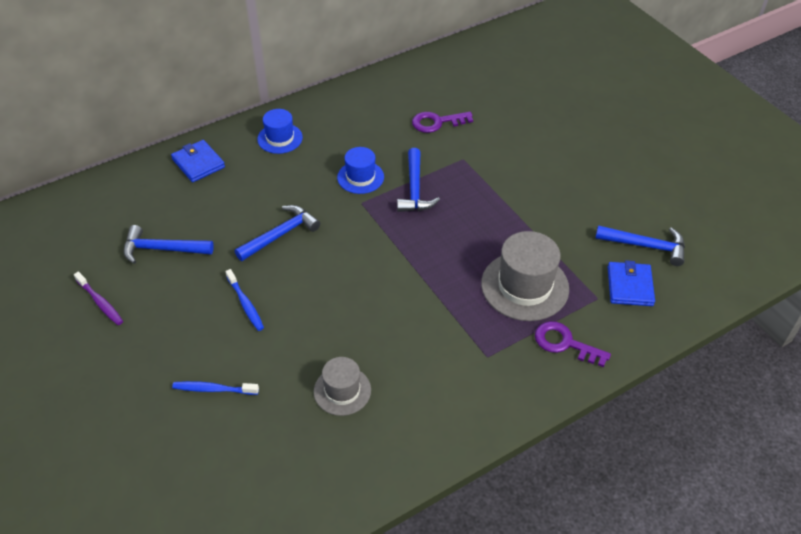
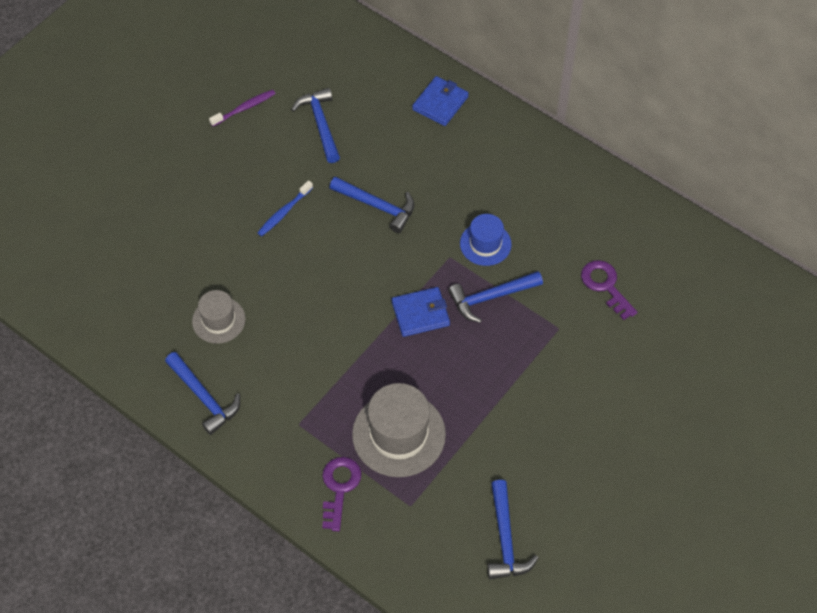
camera: 70 degrees right, 10 degrees up
(100, 302) = (244, 108): purple toothbrush -> purple toothbrush turned 150 degrees counterclockwise
(213, 389) = (187, 226): blue toothbrush -> none
(280, 138) = (508, 154): blue hat -> none
(427, 427) = (204, 397): none -> blue hammer
(629, 286) = (439, 533): blue wallet -> blue wallet (420, 313)

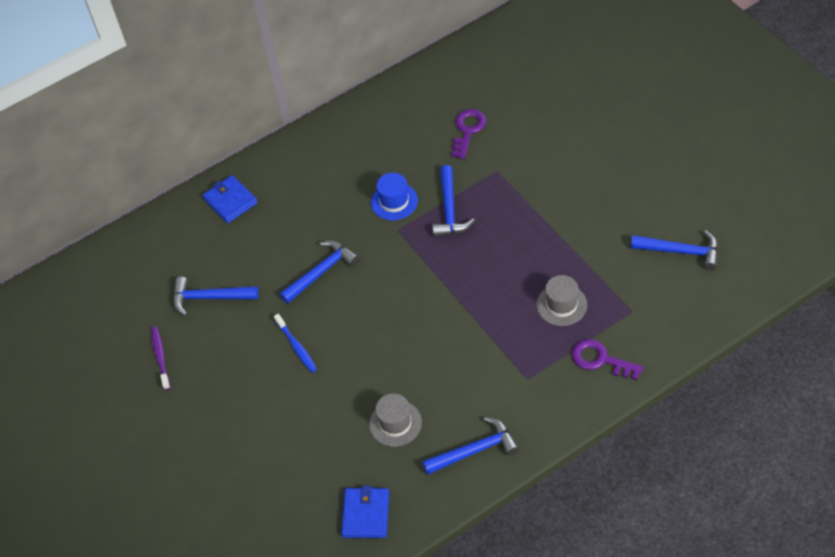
camera: 65 degrees left, 5 degrees down
(398, 434) = (561, 305): grey hat -> grey hat, size x0.60
(420, 313) = (447, 263): blue wallet -> blue wallet (365, 514)
(605, 286) = (468, 130): purple key -> purple key turned 120 degrees clockwise

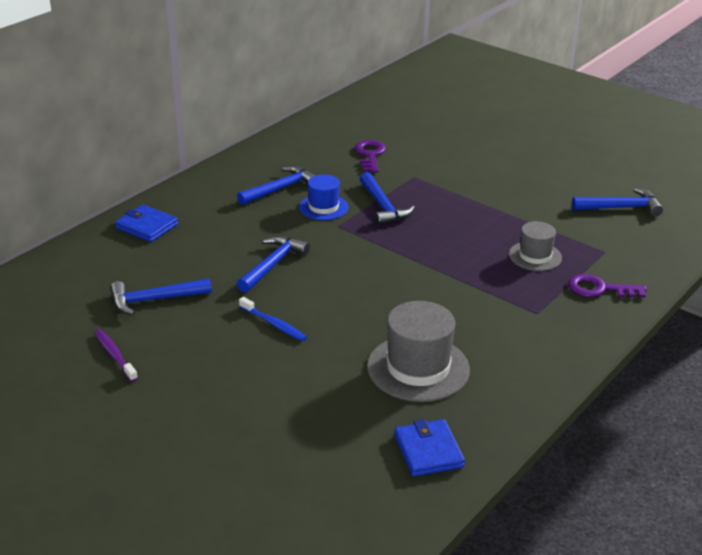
camera: 25 degrees left, 20 degrees down
(395, 423) = (418, 368): grey hat -> grey hat, size x1.68
(475, 450) = (518, 376): blue hammer -> blue hammer (280, 189)

